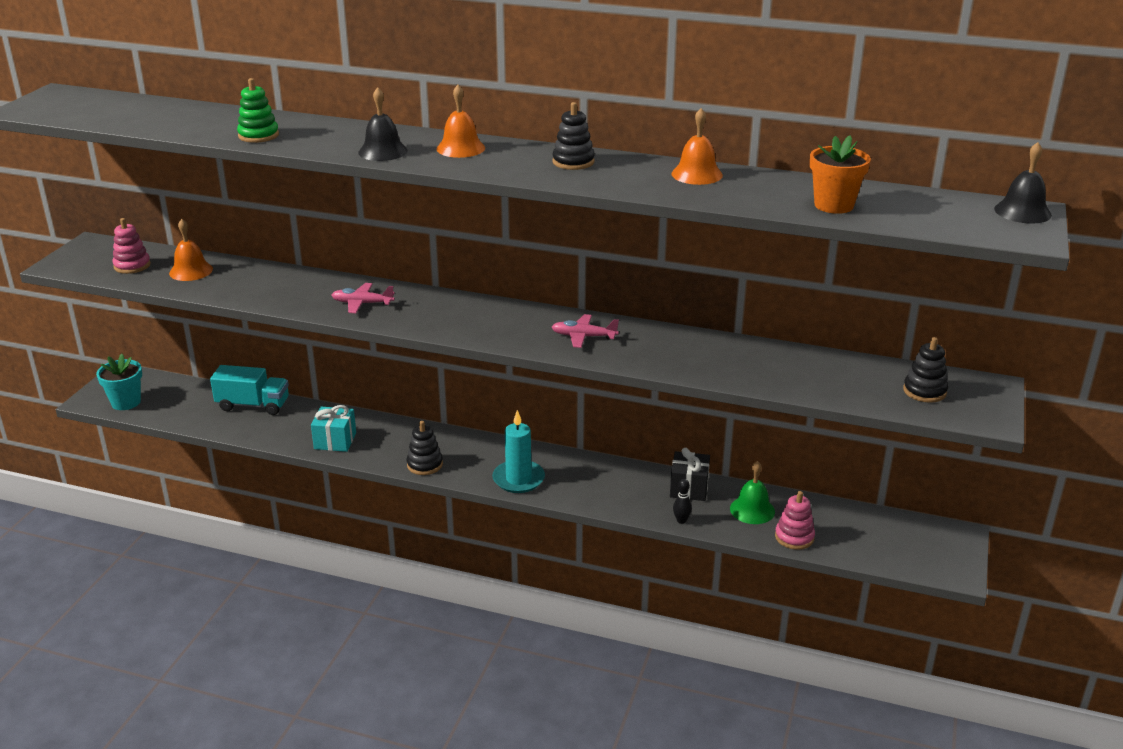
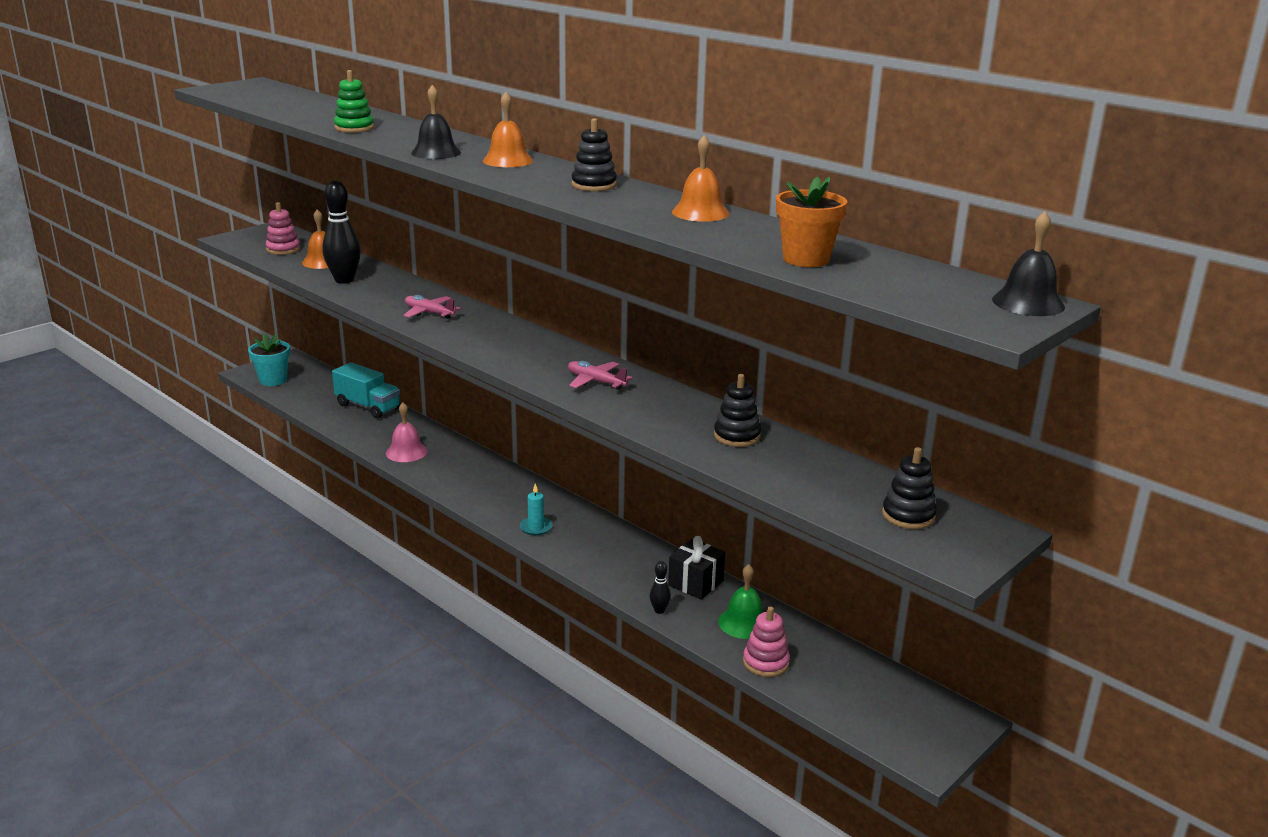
camera: 25 degrees right, 5 degrees down
(238, 287) = (344, 280): none -> black bowling pin
(335, 441) = (406, 452): turquoise gift -> pink bell
(425, 464) = (463, 492): black stacking toy -> black stacking toy (737, 436)
(518, 479) = (536, 527): turquoise candle -> turquoise candle, size x0.58

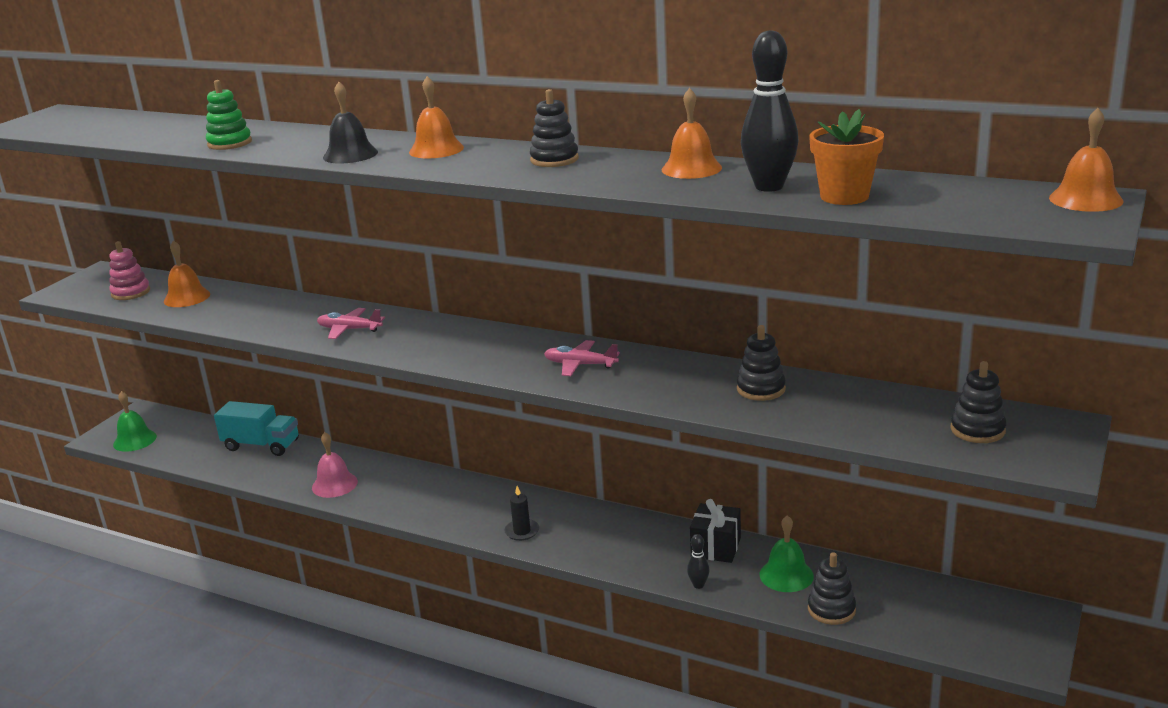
camera: 15 degrees left, 0 degrees up
(273, 380) = (135, 440): turquoise flower pot -> green bell
(344, 280) = (227, 313): black bowling pin -> black bowling pin (769, 187)
(536, 527) = (522, 531): turquoise candle -> black candle
(765, 662) = (831, 609): pink stacking toy -> black stacking toy
(1028, 303) = (1085, 199): black bell -> orange bell

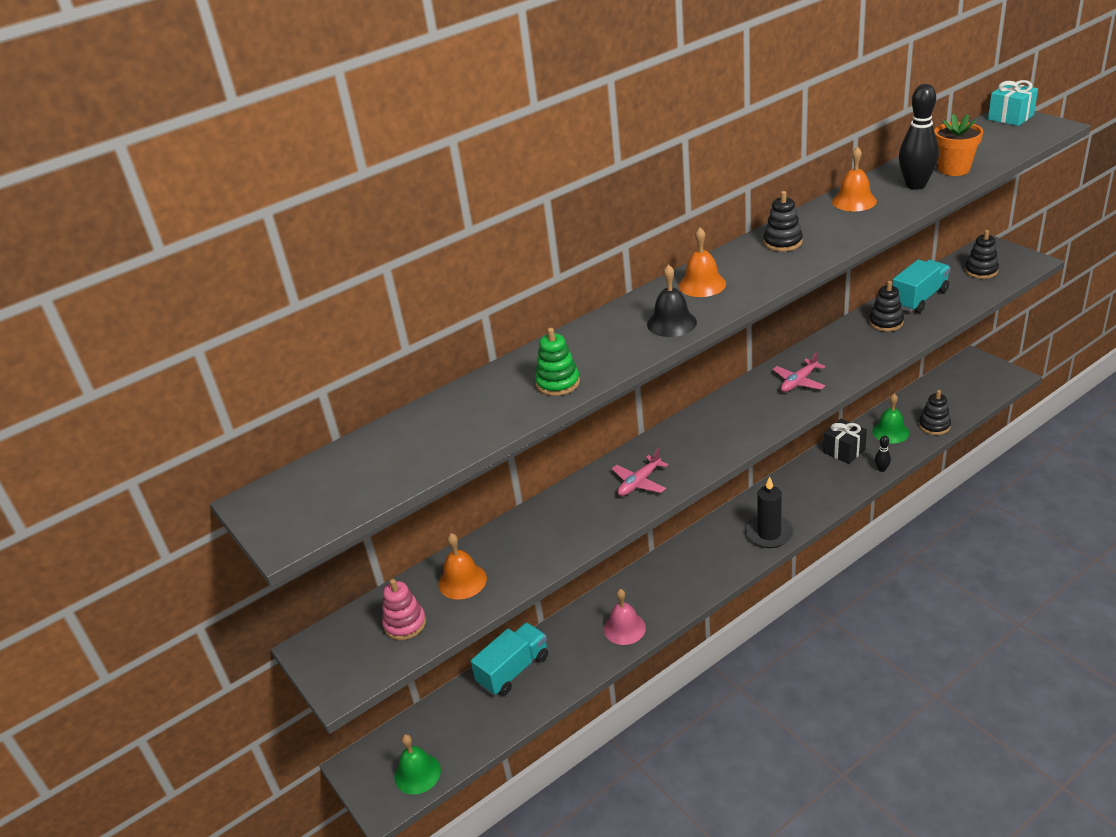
camera: 60 degrees left, 10 degrees up
(522, 531) = (769, 533): black candle -> black candle, size x1.72
(846, 399) = (919, 299): none -> turquoise truck
(1085, 199) = (1010, 117): orange bell -> turquoise gift

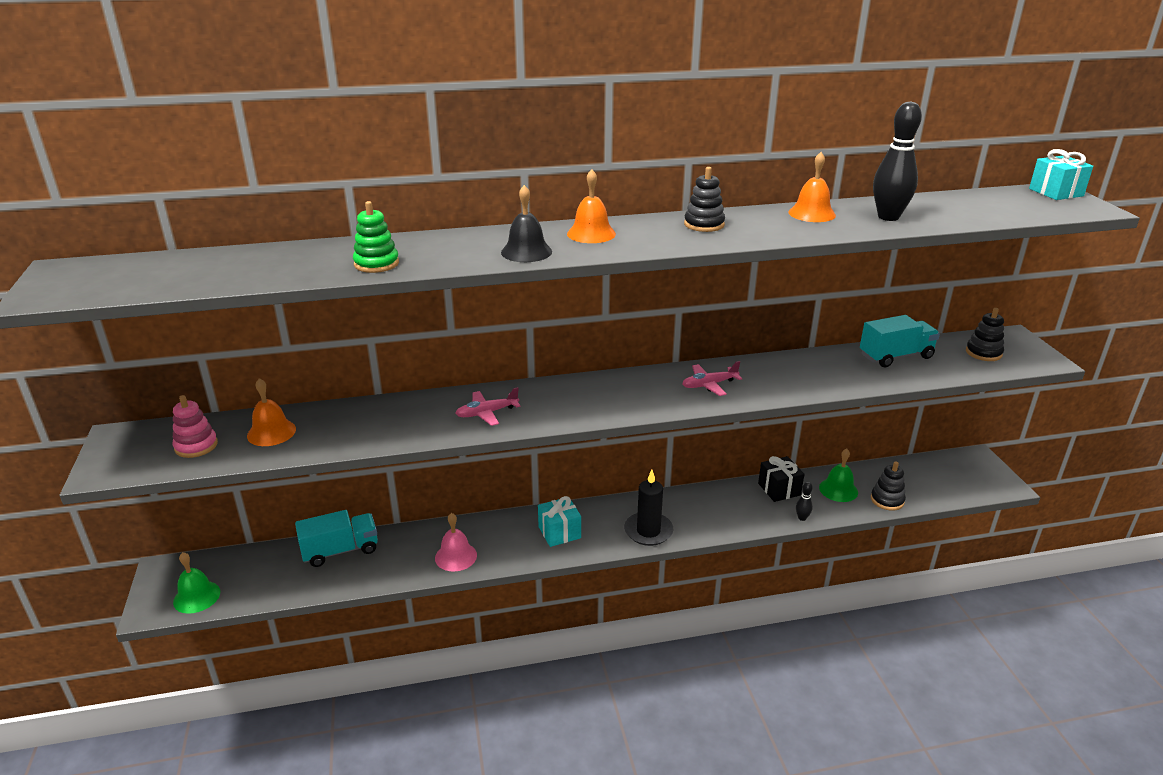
camera: 20 degrees right, 5 degrees down
(695, 567) = (559, 532): none -> turquoise gift
(886, 323) = (842, 365): black stacking toy -> none
(954, 169) = (943, 215): orange flower pot -> none

